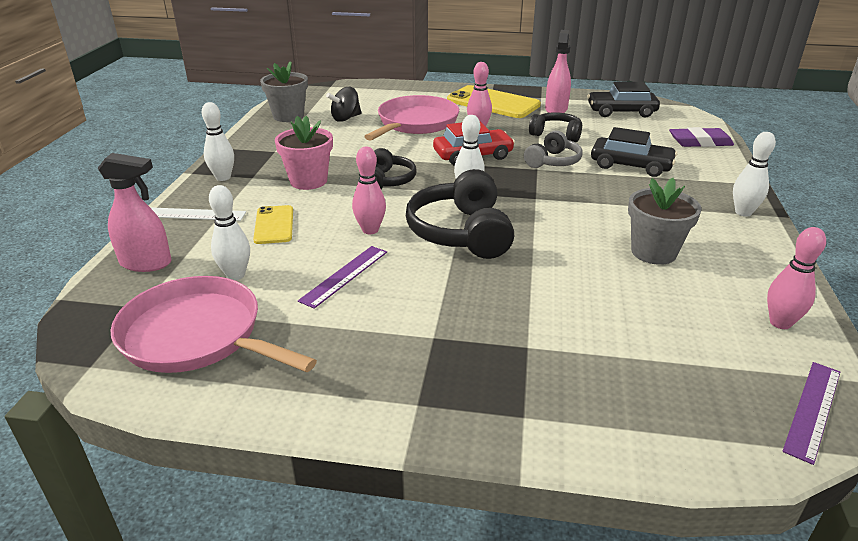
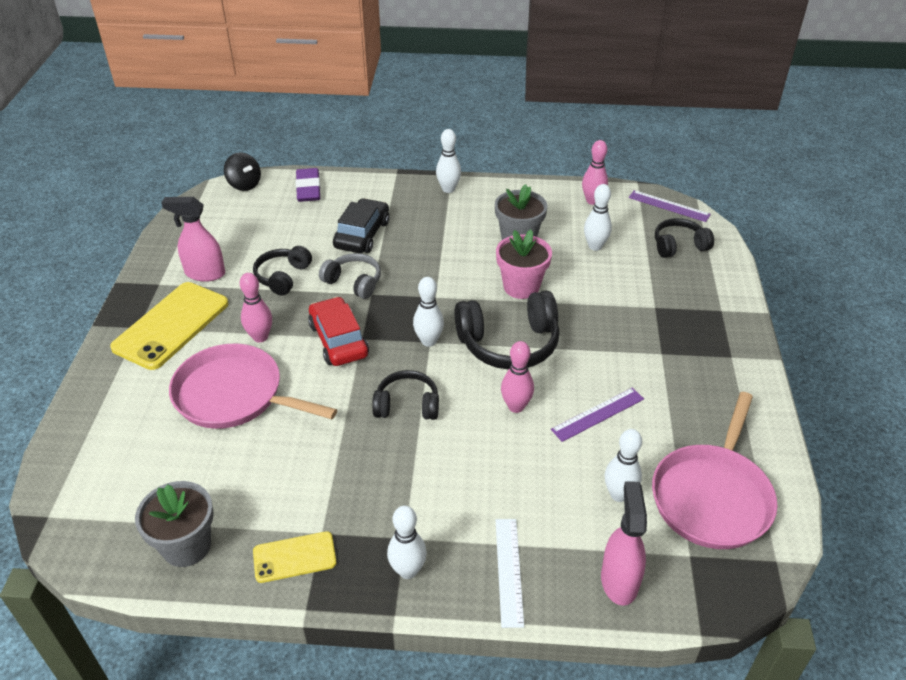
camera: 95 degrees left, 10 degrees up
(274, 225) = (520, 486): yellow phone -> yellow phone (294, 557)
(308, 181) = (412, 476): pink flower pot -> pink flower pot (521, 287)
(344, 275) = (598, 414): purple ruler -> purple ruler turned 60 degrees counterclockwise
(345, 118) = (206, 472): black spinning top -> black spinning top (244, 185)
(621, 112) = (221, 227): black car -> none
(659, 311) = (595, 246): none -> white bowling pin
(689, 400) = (679, 246): none -> black headphones

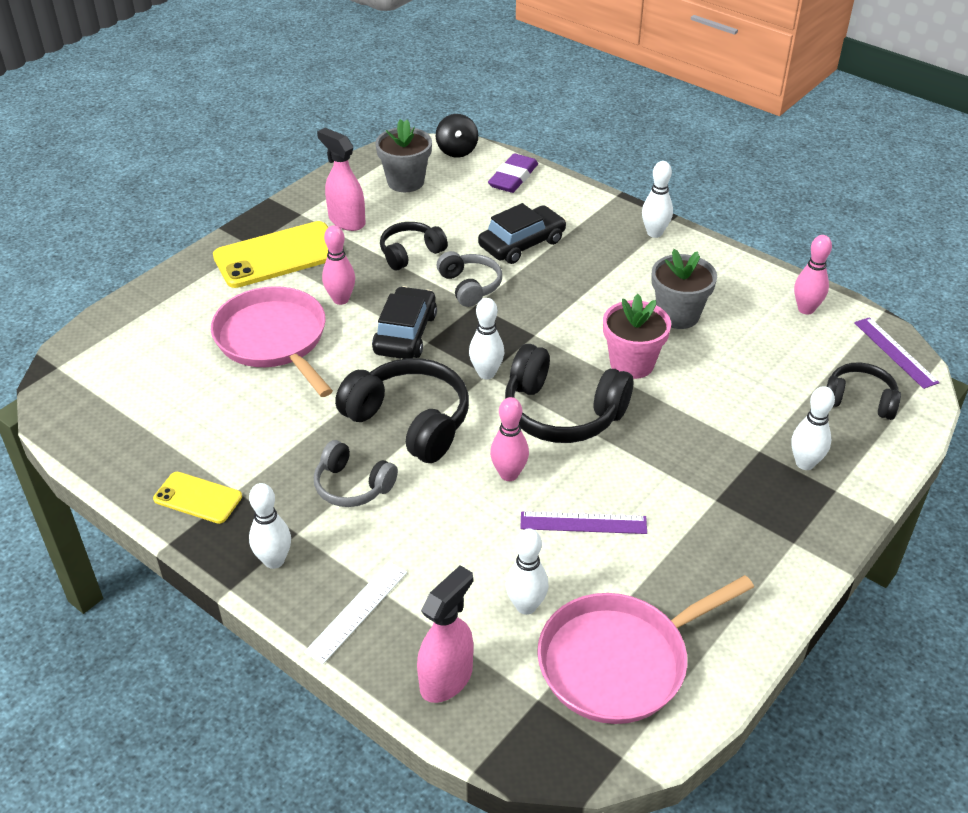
camera: 35 degrees right, 0 degrees up
(186, 546) = (129, 443): grey flower pot -> grey flower pot (405, 182)
(338, 340) = (405, 333): red car -> black car
(407, 405) = (409, 422): black headphones -> black headphones, size x1.66
(411, 477) = (352, 486): none -> grey headphones
(595, 246) = (757, 358): white bowling pin -> white bowling pin (805, 463)

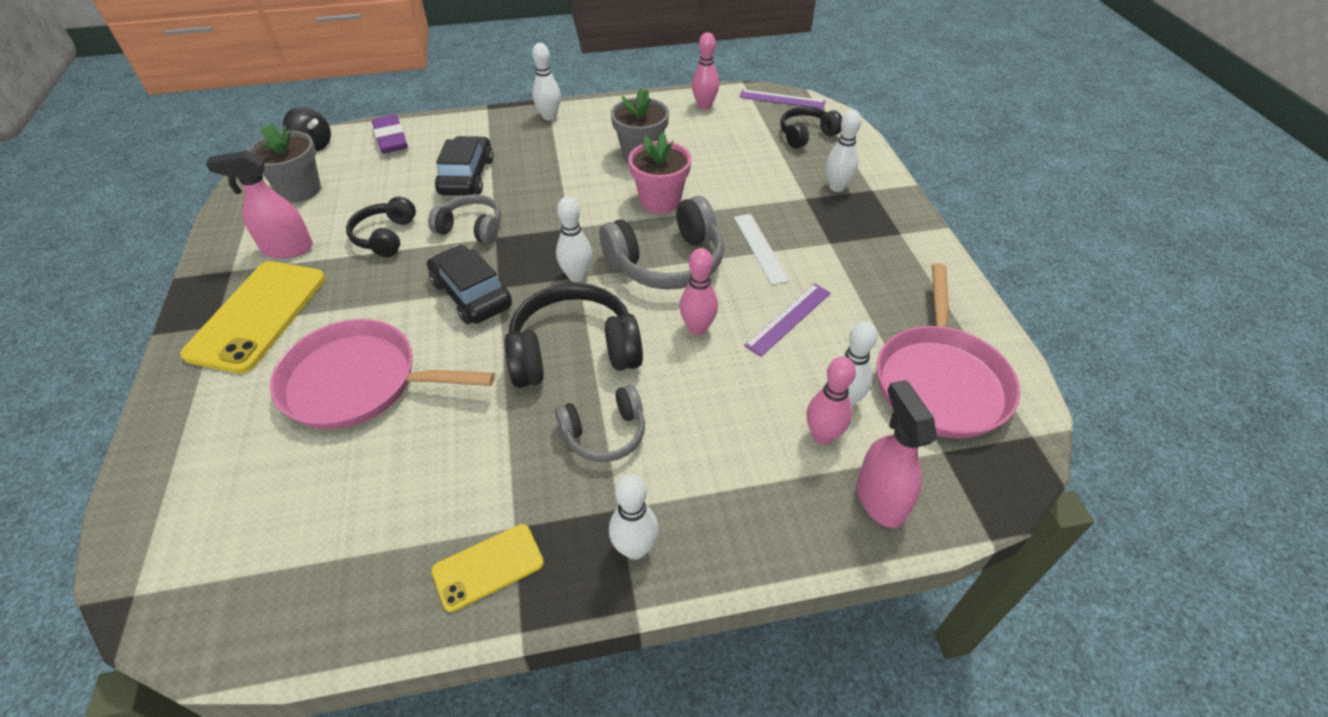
camera: 50 degrees left, 5 degrees up
(341, 299) = (375, 308): pink bowling pin -> pink bowling pin (822, 436)
(357, 611) = (754, 519): white ruler -> white ruler (760, 248)
(562, 412) = (667, 262): black headphones -> grey headphones

